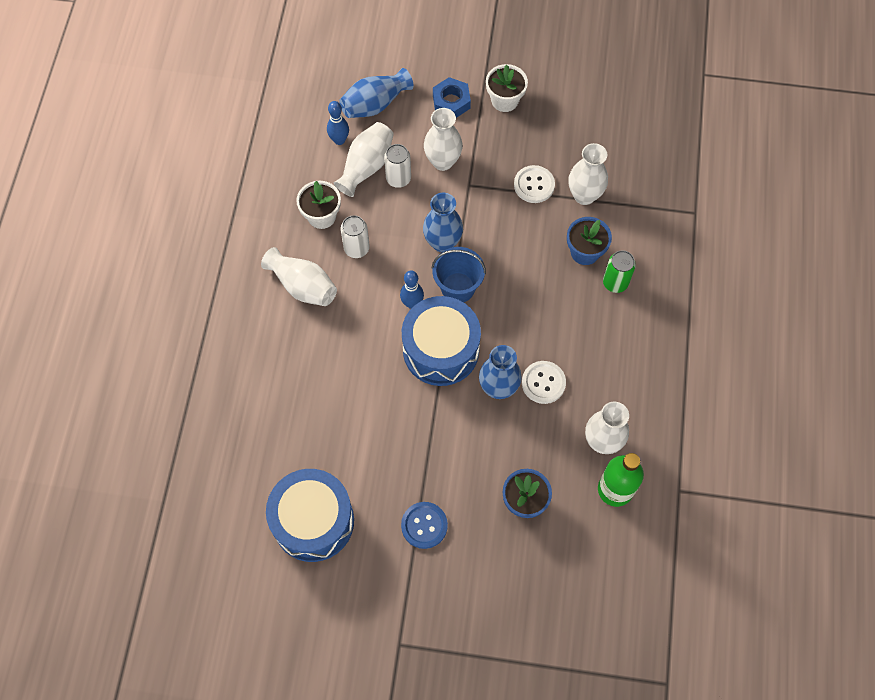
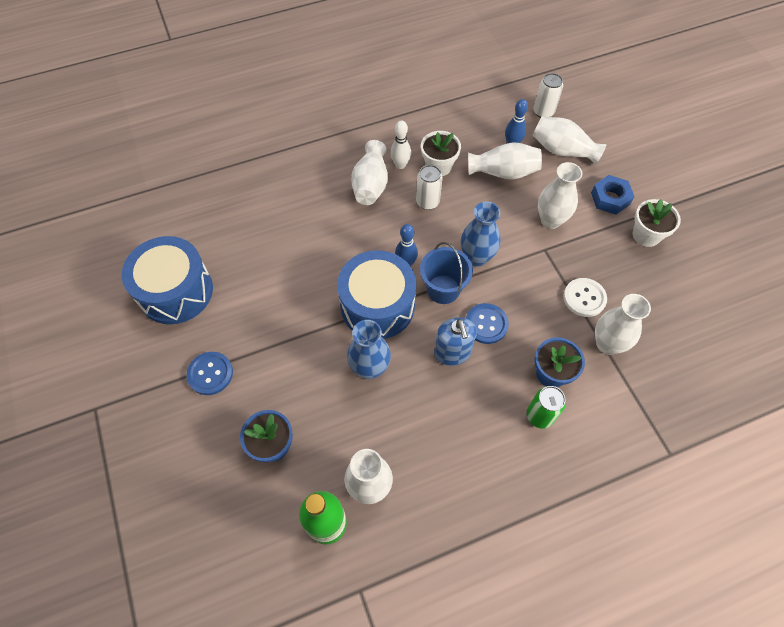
camera: 60 degrees right, 5 degrees down
(297, 248) = (400, 165): none -> white bowling pin
(375, 104) = (562, 150): blue vase -> white vase
(398, 179) = (510, 198): white can -> white can (543, 112)
(512, 274) = (486, 324): none -> blue button
(522, 315) = (452, 352): none -> blue soap dispenser
(543, 383) = (397, 403): white button -> none

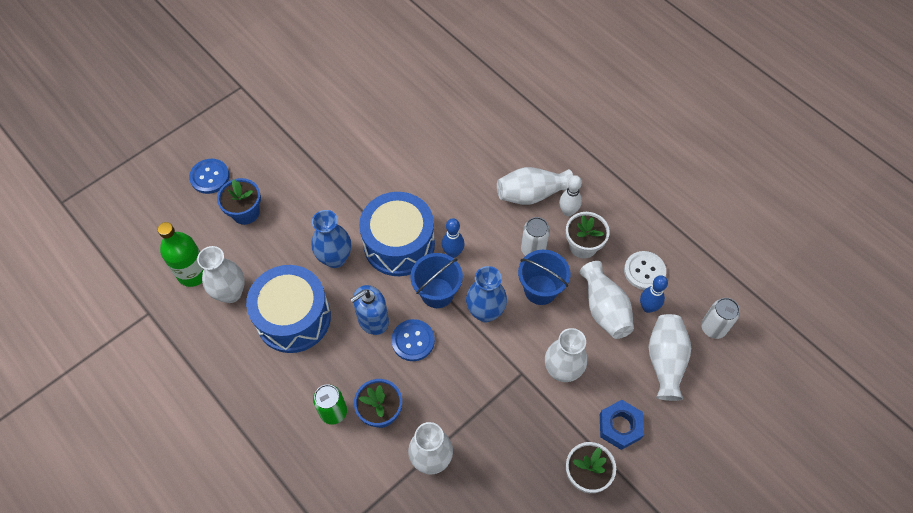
camera: 70 degrees right, 0 degrees up
(176, 291) = (357, 93): blue drum -> blue drum (293, 318)
(210, 374) = (292, 147): blue button -> blue button (210, 177)
(469, 210) = (540, 289): none -> blue bucket
(584, 298) = (477, 425): white button -> white button (644, 271)

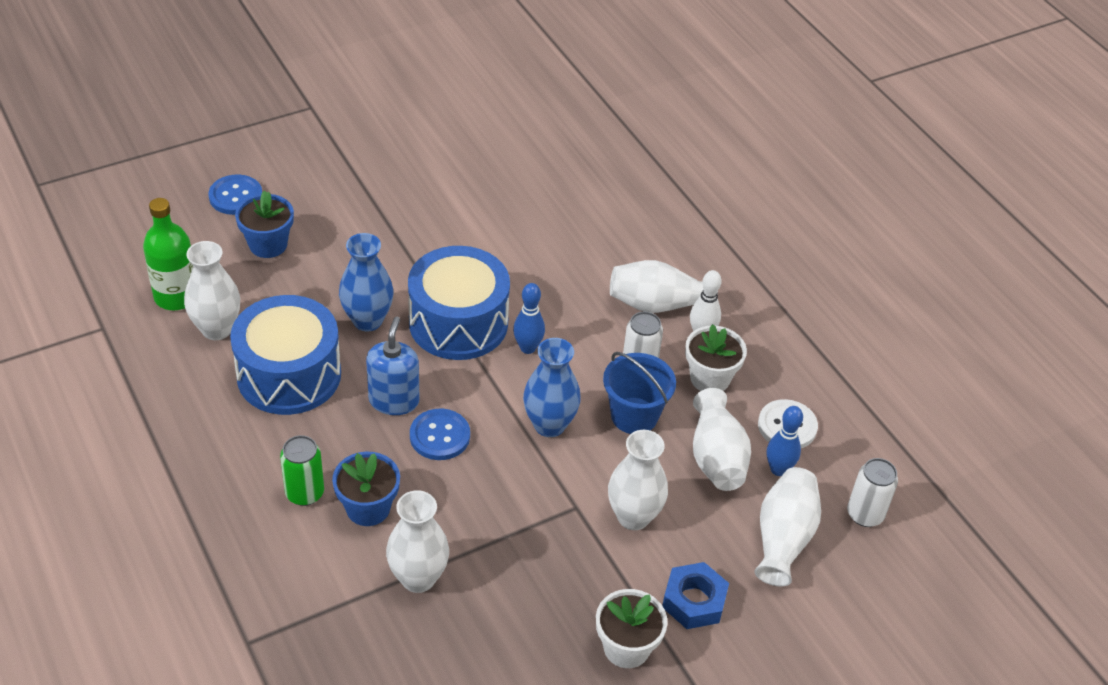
camera: 10 degrees right, 15 degrees down
(373, 320) = (394, 400): blue soap dispenser -> blue soap dispenser turned 120 degrees clockwise
(437, 293) = (491, 389): blue bucket -> none

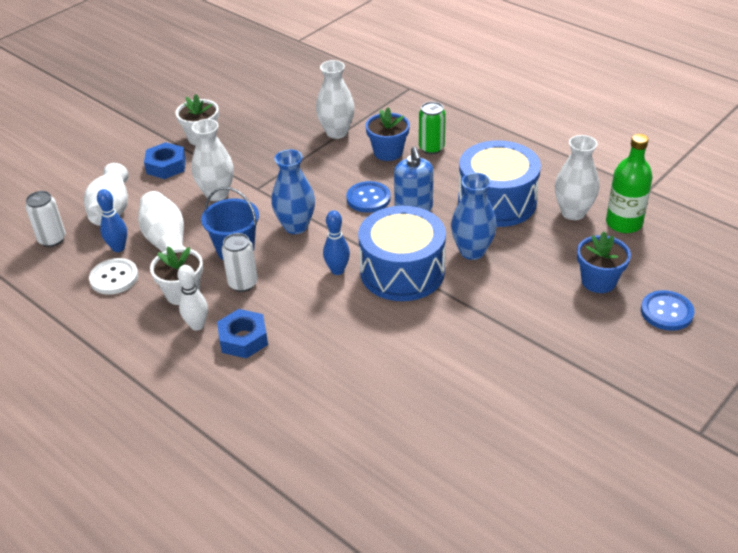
camera: 165 degrees right, 5 degrees down
(657, 304) = (243, 339): white vase -> blue nut

